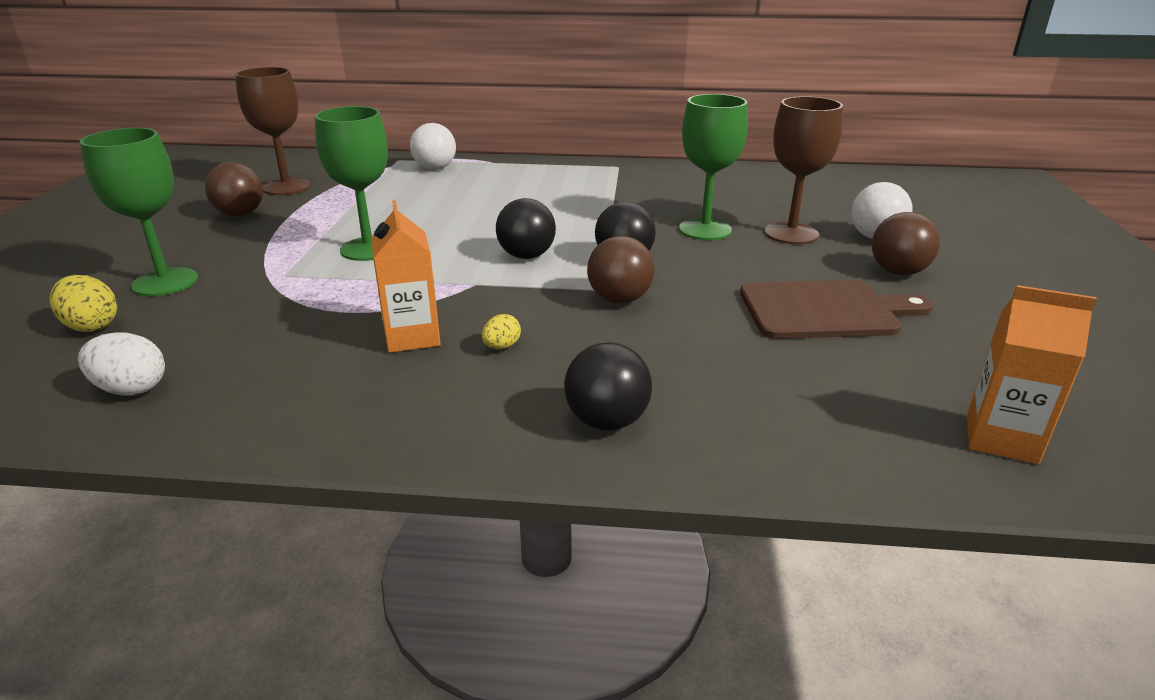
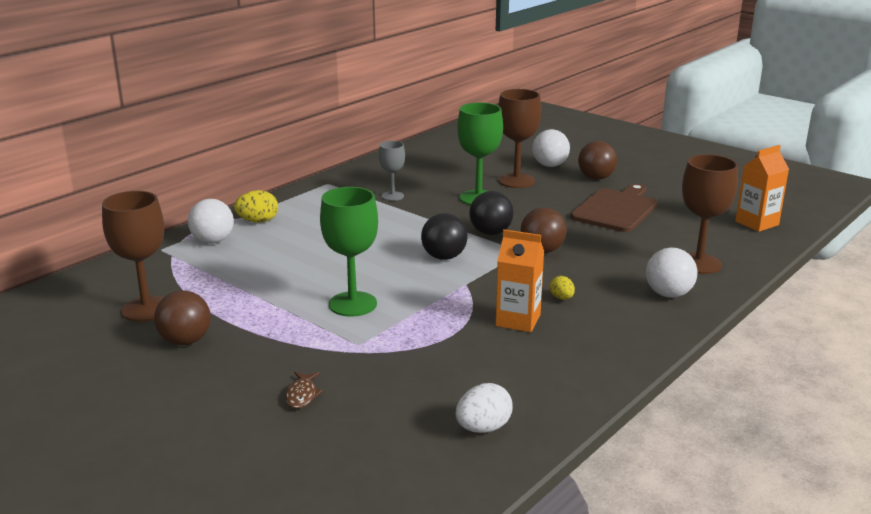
camera: 55 degrees left, 5 degrees down
(92, 326) = (352, 436): yellow egg -> yellow egg (258, 221)
(165, 282) = (302, 395): green goblet -> brown fish
(607, 421) = (668, 294): black ball -> white ball
(637, 195) = (392, 196): none -> grey goblet
(749, 420) = (698, 263): none -> brown goblet

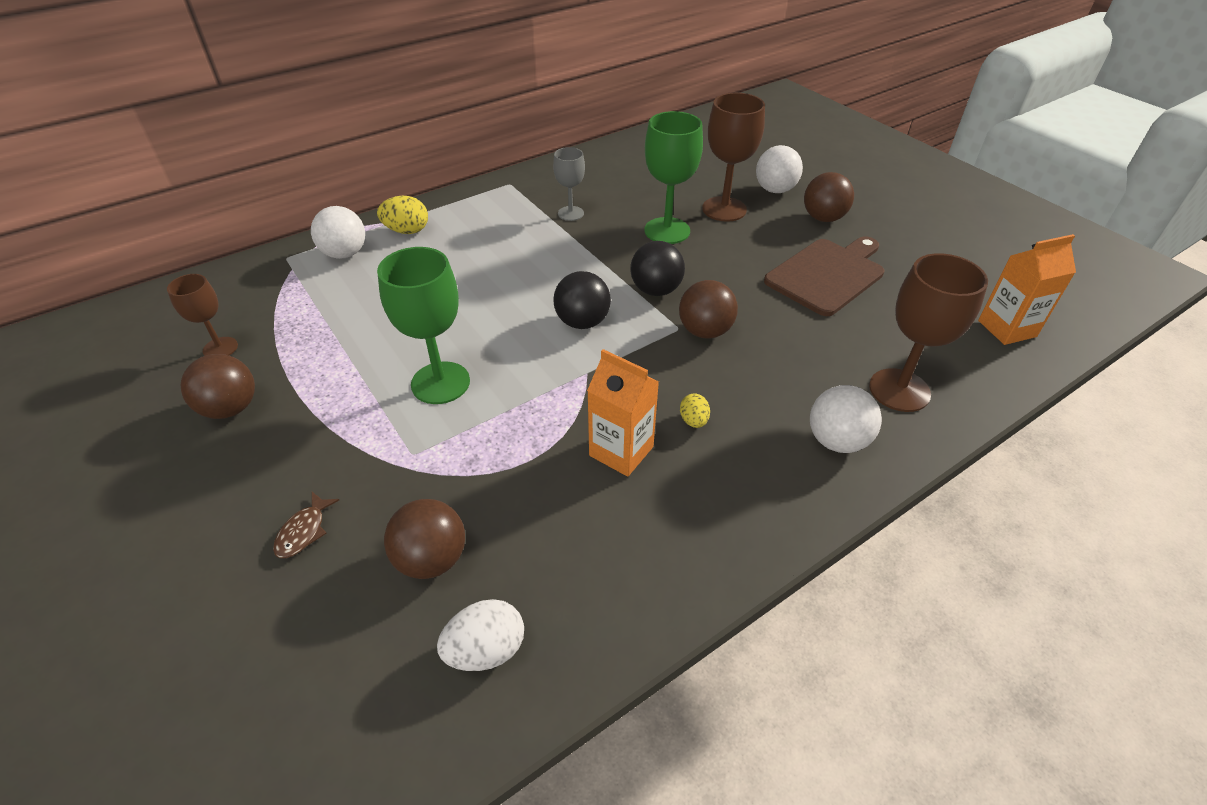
camera: 15 degrees right, 20 degrees up
(146, 309) = (220, 348): brown goblet -> brown goblet, size x0.59
(412, 393) = (432, 559): none -> brown ball

